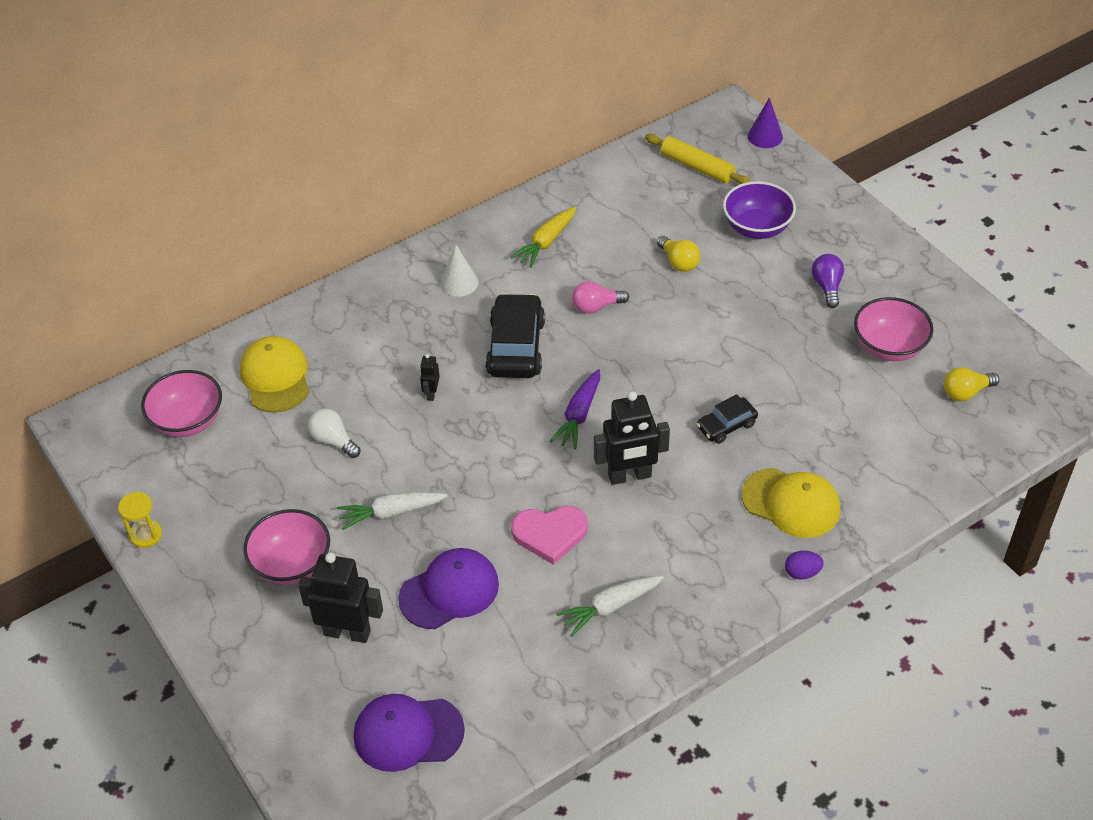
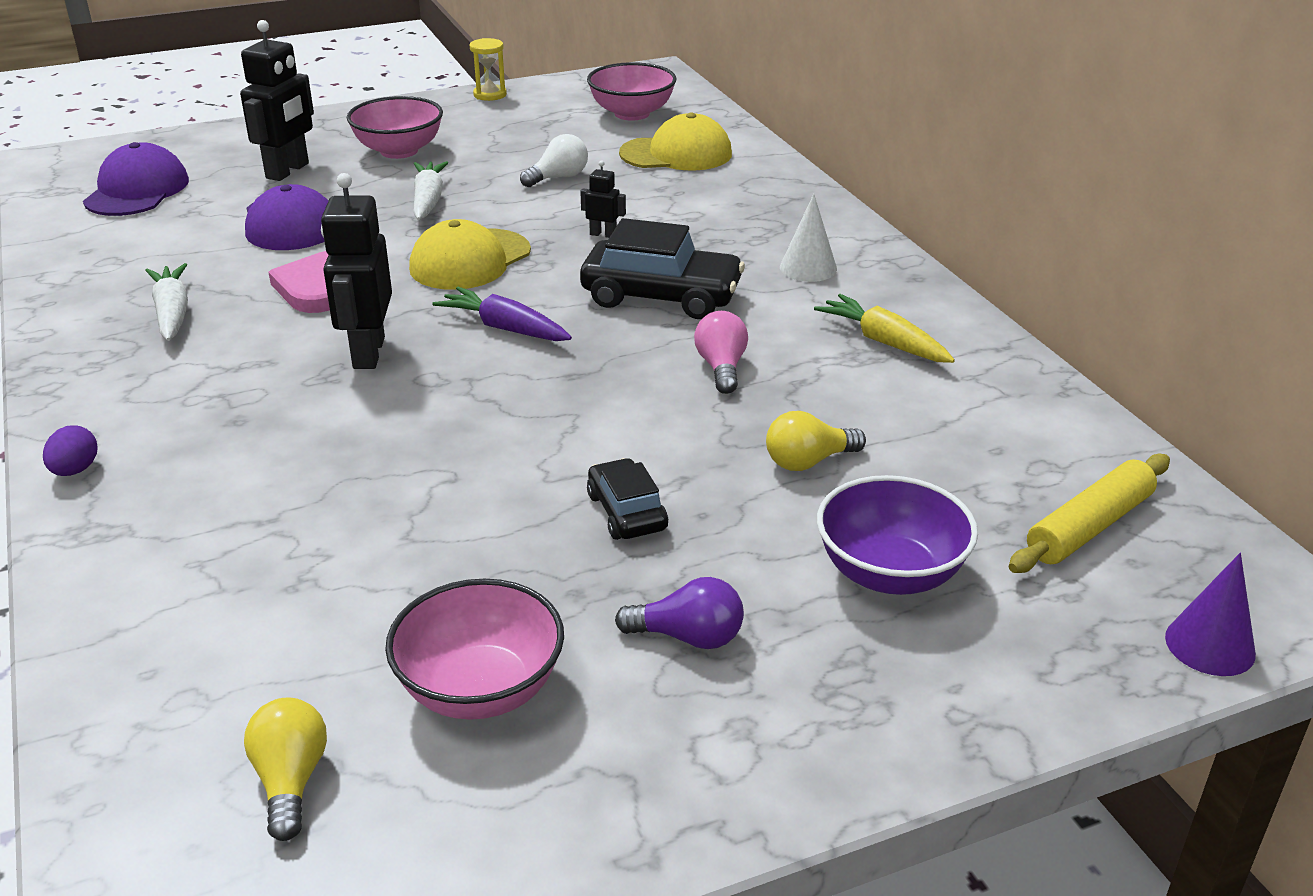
camera: 100 degrees right, 15 degrees down
(726, 426) = (404, 449): black car -> black car (626, 512)
(791, 503) = (207, 485): yellow cap -> yellow cap (470, 260)

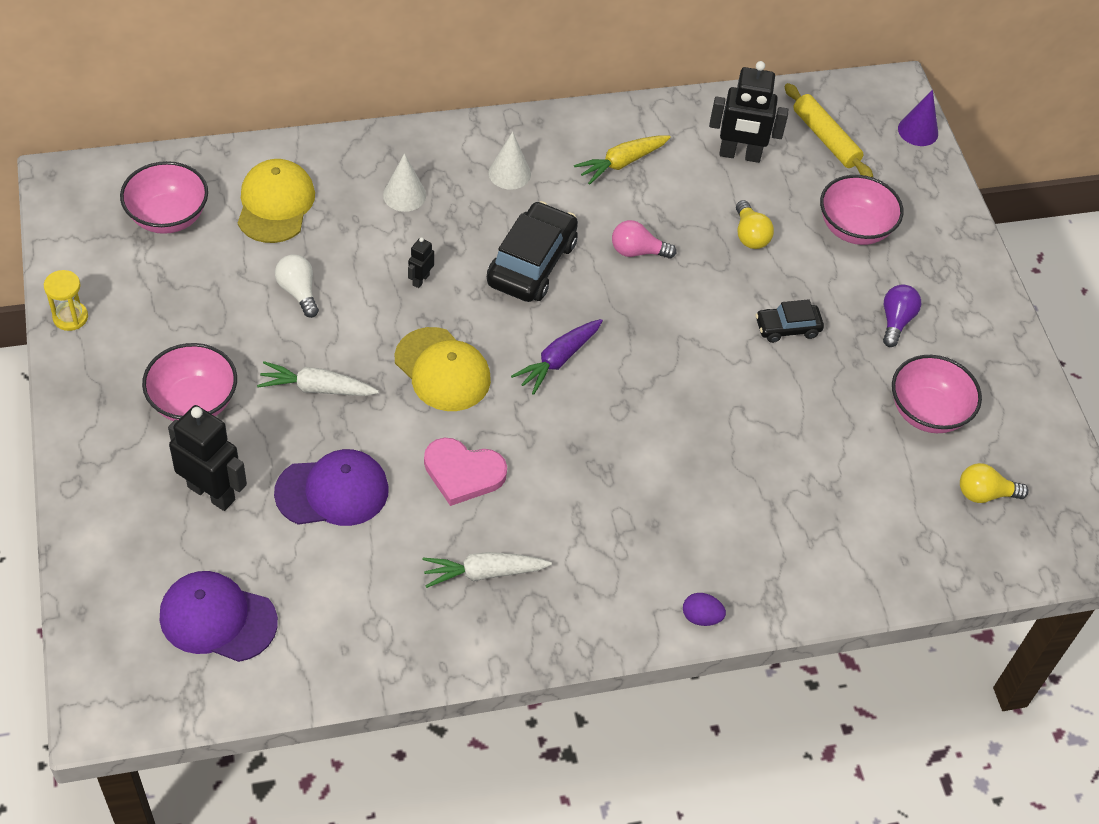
camera: 85 degrees left, 20 degrees up
(368, 353) = (576, 444): black robot -> black robot (740, 155)
(730, 212) = (404, 195): none -> white cone
(890, 573) = (854, 228): purple bowl -> pink bowl

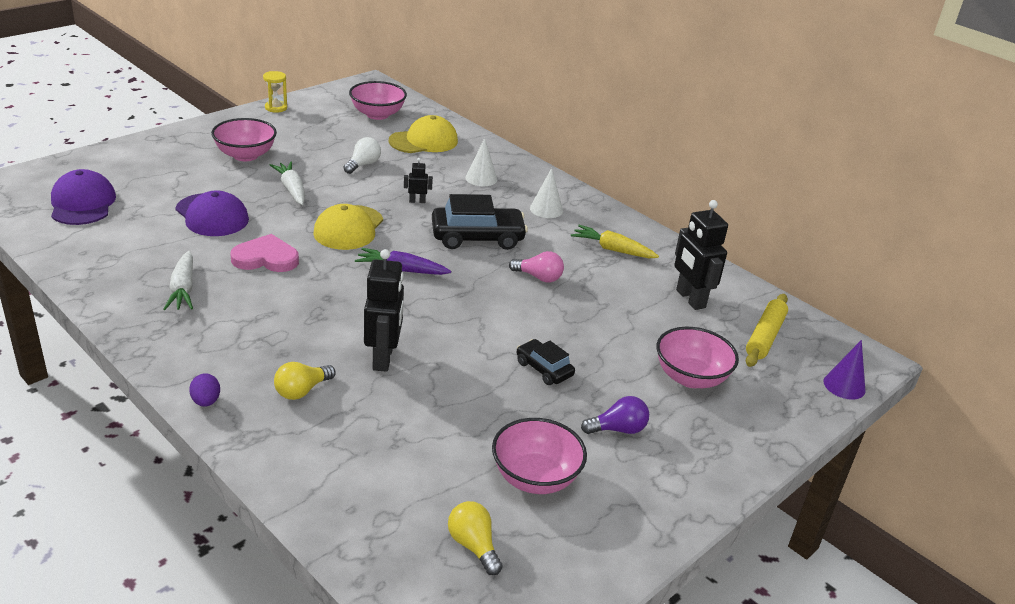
camera: 60 degrees right, 20 degrees down
(212, 493) = (180, 177): black robot -> black robot (383, 358)
(463, 473) = (266, 258): pink heart -> pink heart turned 105 degrees clockwise
(484, 573) = (183, 289): white carrot -> white carrot turned 150 degrees counterclockwise
(637, 251) = (538, 277): pink light bulb -> pink light bulb turned 135 degrees clockwise
(750, 235) = (616, 325): yellow light bulb -> yellow light bulb (302, 391)

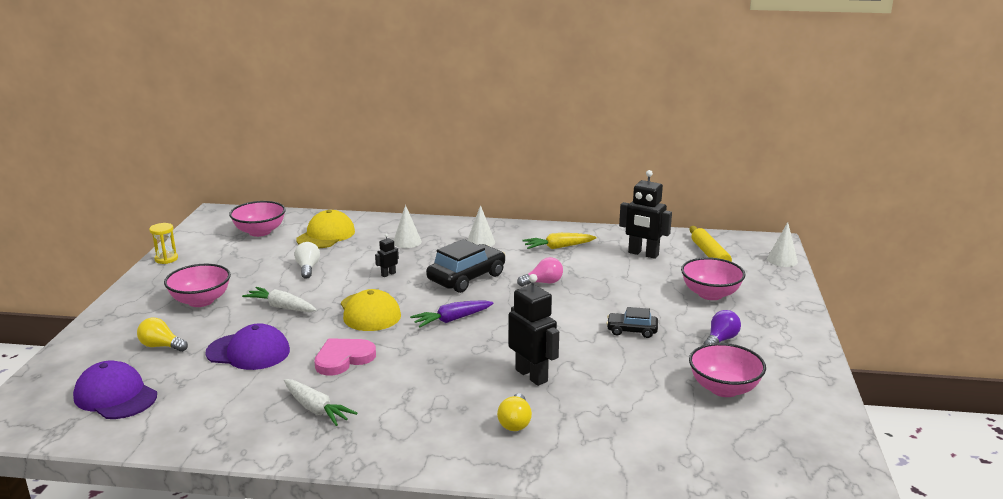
camera: 35 degrees left, 10 degrees down
(206, 401) = (464, 465): purple egg -> none
(473, 546) = (754, 442): yellow light bulb -> yellow light bulb (161, 346)
(844, 385) = (782, 260): purple cone -> white cone

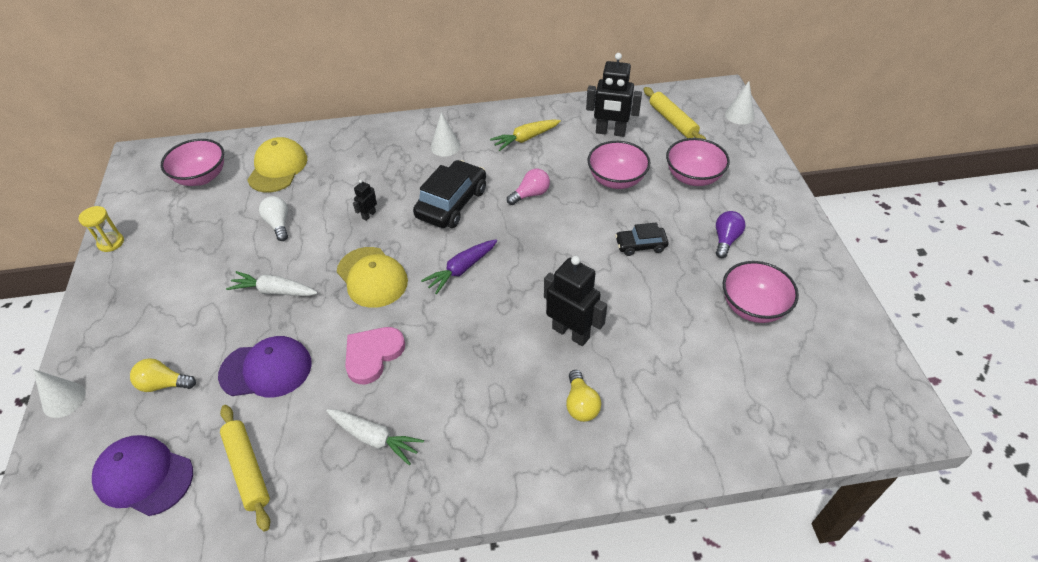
camera: 15 degrees left, 25 degrees up
(200, 407) = (248, 469): none -> yellow rolling pin
(201, 301) = (179, 301): pink bowl -> pink bowl (616, 180)
(407, 242) = (369, 161): white cone -> white cone (64, 399)

